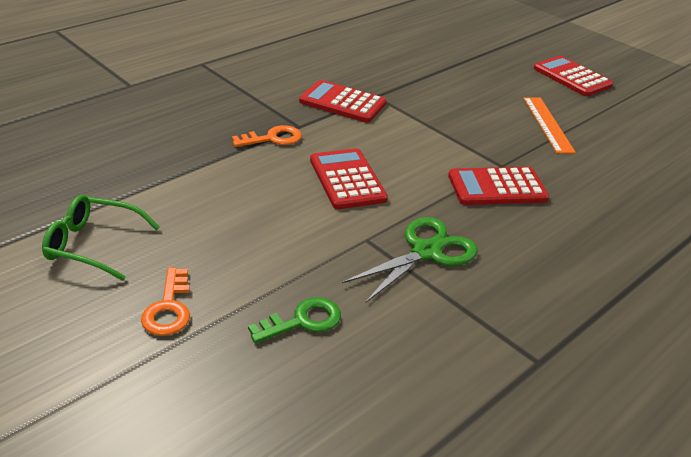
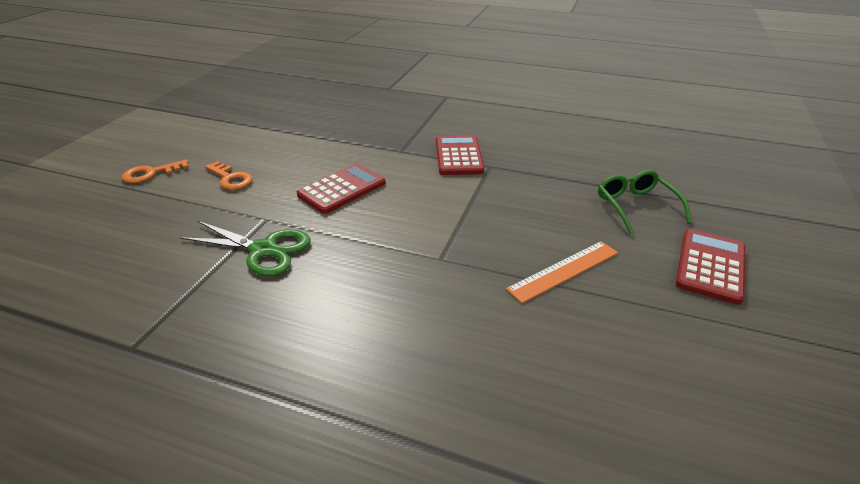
camera: 65 degrees right, 0 degrees up
(93, 245) = (203, 135): green glasses -> green glasses (636, 206)
(273, 138) = (372, 147): orange key -> orange key (231, 178)
(303, 321) = (152, 220): green key -> none
(497, 187) = (397, 264): red calculator -> none

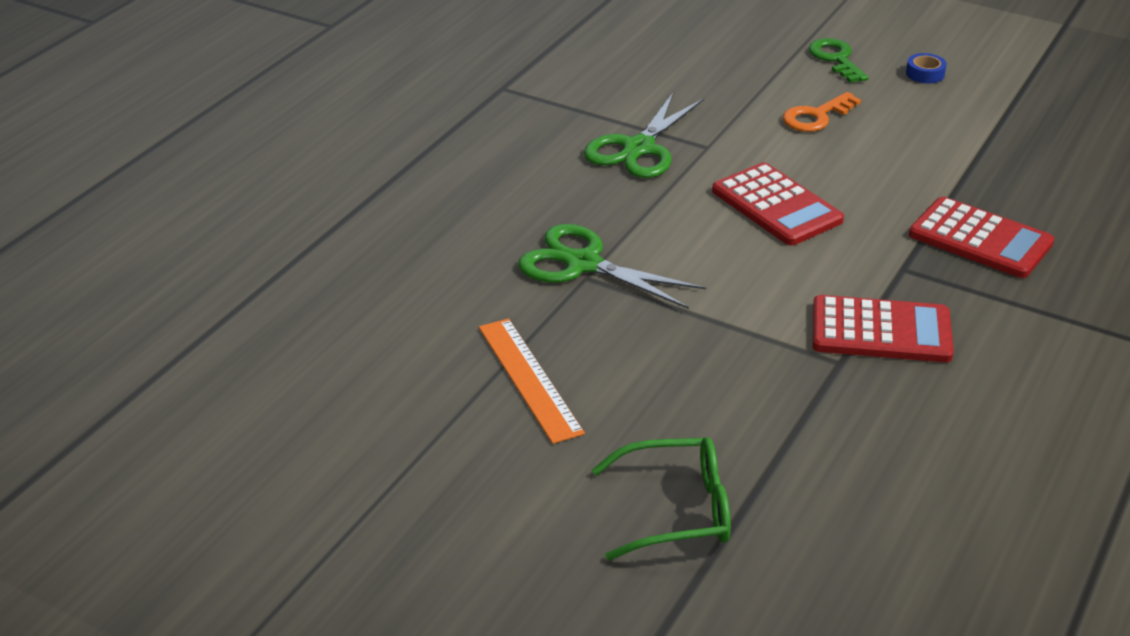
camera: 100 degrees right, 0 degrees up
(151, 173) = (835, 59): orange key -> green key
(185, 144) = (925, 74): none -> blue tape
(426, 261) = (583, 264): none -> green scissors
(710, 266) = (493, 536): red calculator -> red calculator (980, 239)

